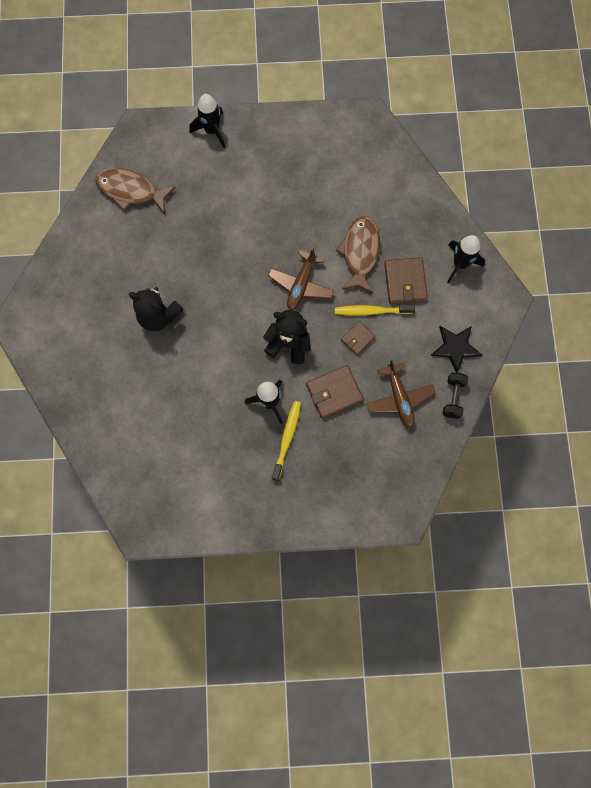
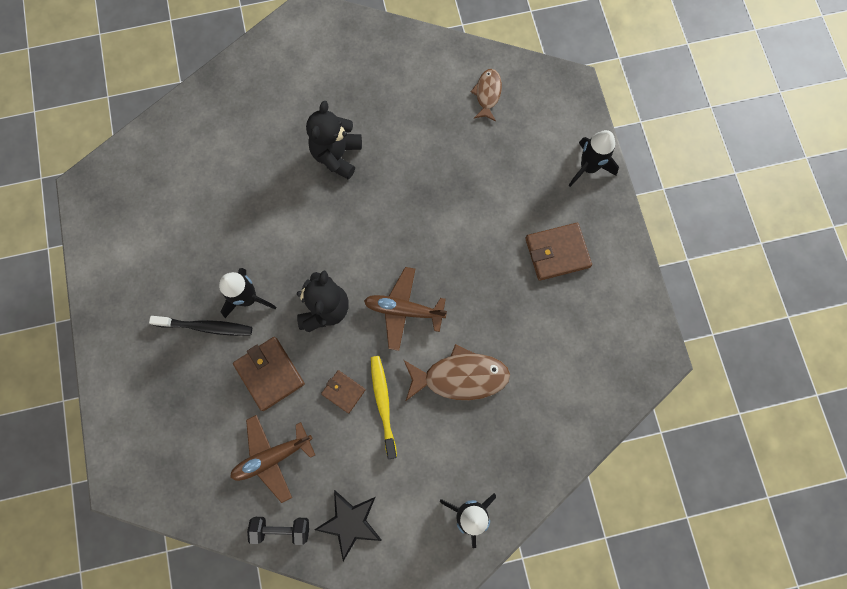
camera: 80 degrees right, 0 degrees up
(131, 191) = (487, 94): brown fish -> brown fish, size x0.60
(287, 439) = (206, 327): yellow toothbrush -> black toothbrush
(405, 282) = (430, 442): brown wallet -> brown wallet (557, 252)

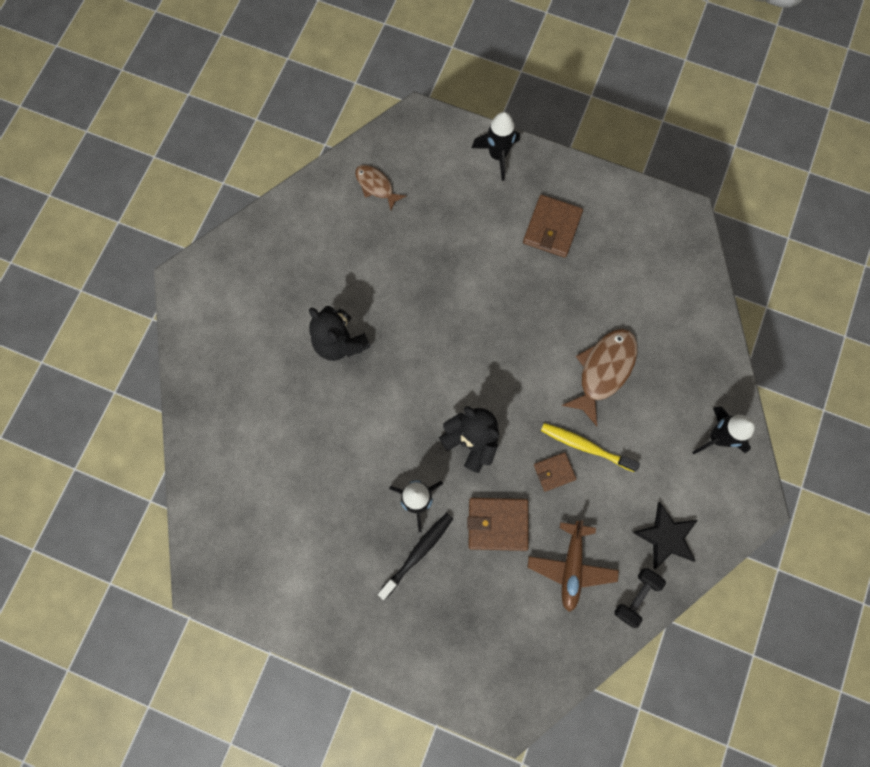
camera: 55 degrees left, 0 degrees up
(404, 310) = (517, 378): brown plane -> none

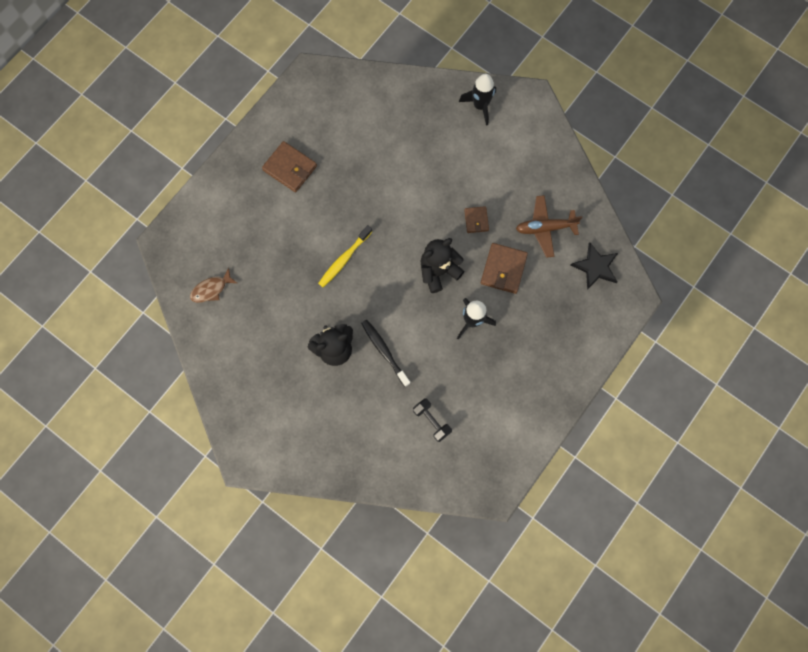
camera: 75 degrees left, 0 degrees up
(418, 553) = (510, 330): black toothbrush -> black toothbrush (384, 351)
(497, 155) = (216, 190): black rocket -> none
(571, 566) = (545, 228): brown plane -> brown plane turned 150 degrees clockwise
(585, 446) = (463, 194): yellow toothbrush -> yellow toothbrush (344, 259)
(603, 371) = (412, 165): brown fish -> none
(636, 596) = (575, 192): black dumbbell -> black dumbbell (431, 421)
(666, 536) = (540, 160): black star -> black star (595, 267)

